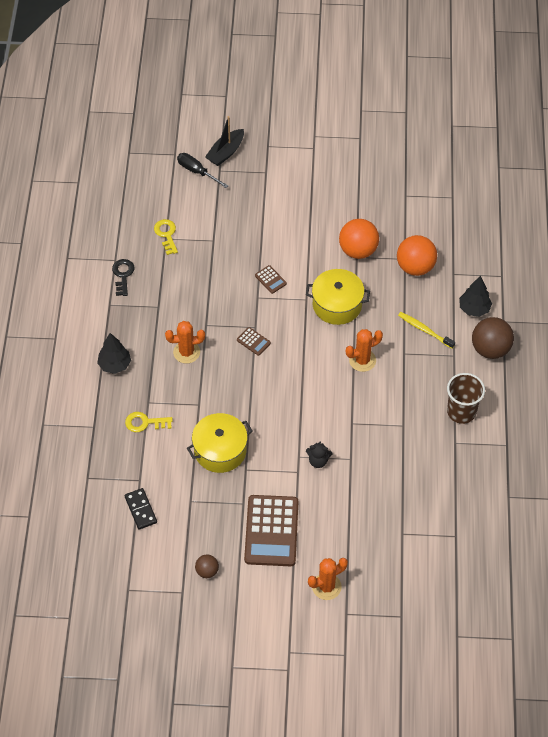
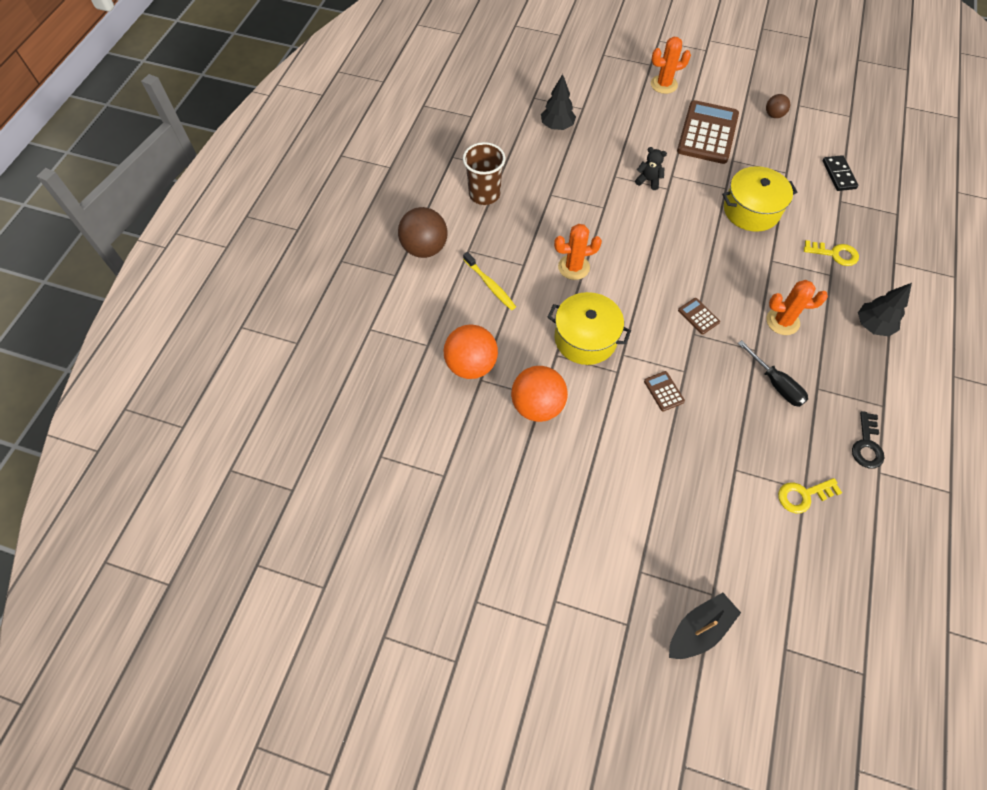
camera: 165 degrees left, 5 degrees up
(166, 234) = (803, 495): yellow key -> yellow key turned 75 degrees clockwise
(197, 171) = (750, 602): black screwdriver -> black screwdriver (776, 384)
(474, 308) = (422, 296): black tree -> black tree (557, 126)

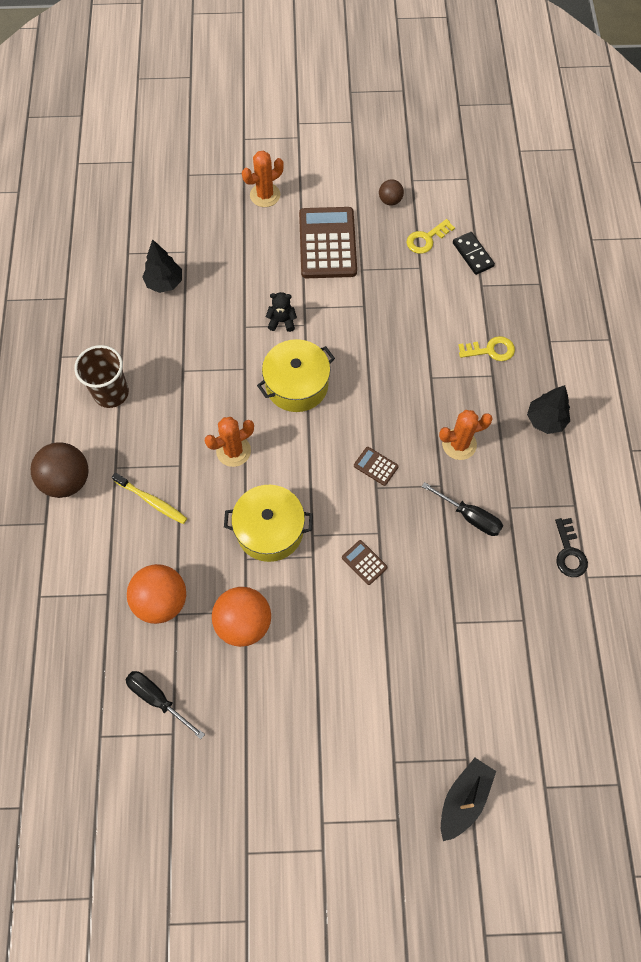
camera: 20 degrees left, 5 degrees up
(440, 442) = (157, 699): none -> black screwdriver
(751, 210) = (396, 325): yellow pot -> yellow pot (297, 385)
(803, 495) = (524, 627): yellow key -> yellow key (426, 239)

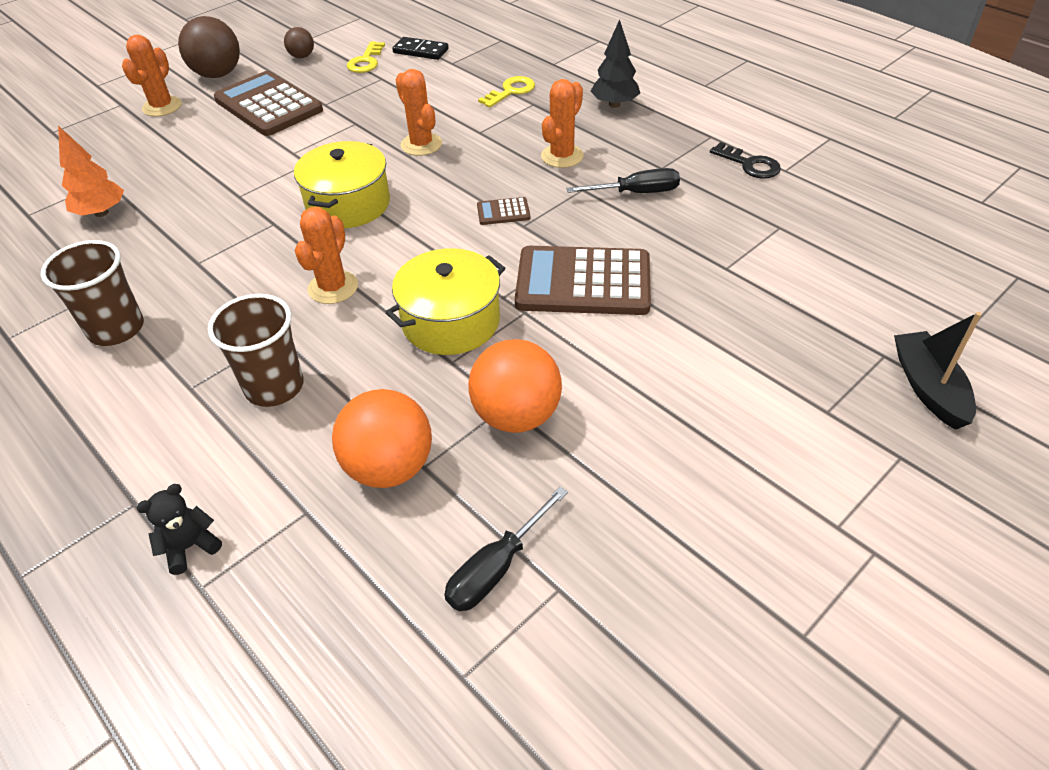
camera: 40 degrees left, 20 degrees down
(67, 480) = (128, 440): brown ball -> brown ball (218, 74)
(152, 501) = (274, 386): yellow toothbrush -> brown cup
(157, 699) = (496, 568): black screwdriver -> black screwdriver turned 45 degrees counterclockwise
(164, 283) = (101, 213): black tree -> orange tree
(282, 321) = (278, 172): black teddy bear -> black teddy bear (190, 547)
(364, 562) = (583, 282): brown calculator -> brown calculator, size x2.36
(384, 361) = (421, 144): none -> orange cactus

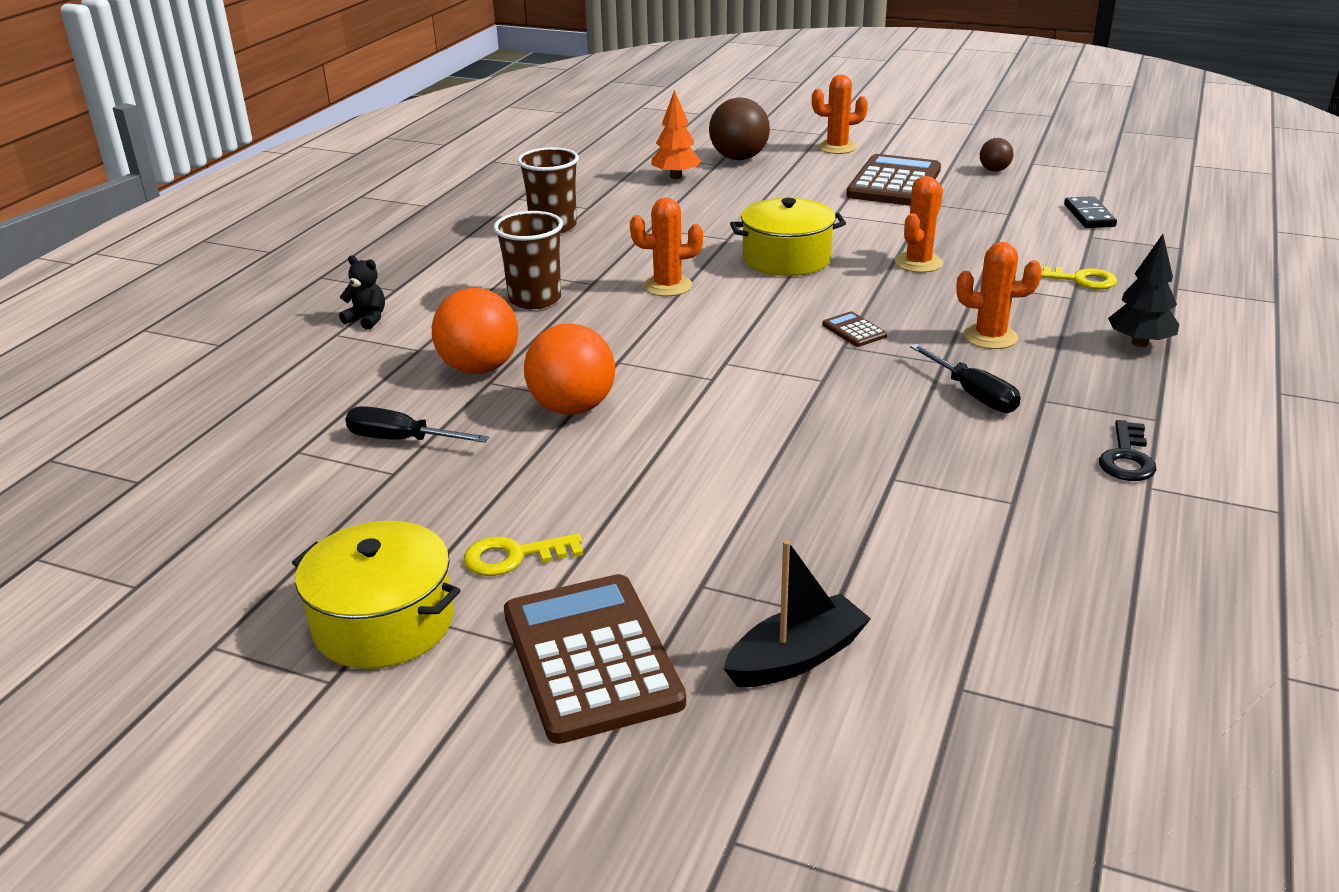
camera: 65 degrees right, 15 degrees down
(218, 74) = (914, 150): brown ball -> brown ball (739, 158)
(366, 61) = (1029, 198): yellow key -> yellow key (514, 556)
(451, 321) = (668, 347): yellow pot -> yellow pot (383, 623)
(583, 282) = (783, 398): brown calculator -> brown calculator (591, 658)

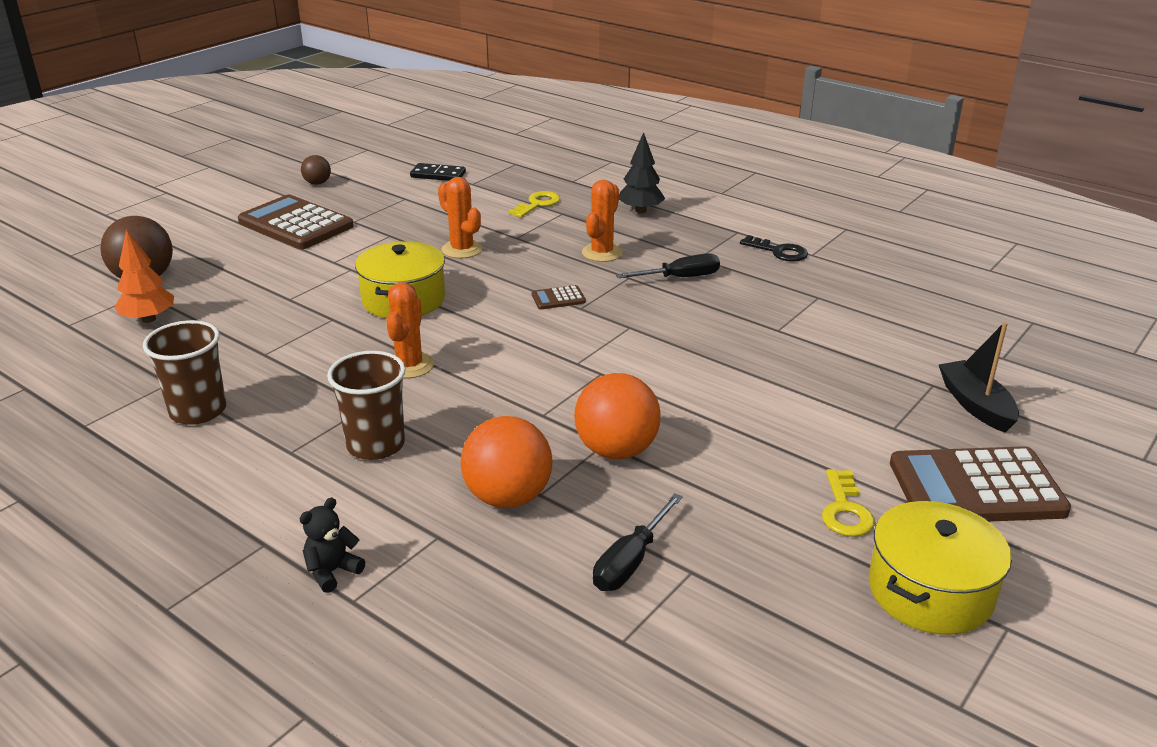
camera: 75 degrees left, 0 degrees up
(837, 147) = (183, 230): orange cactus -> none

